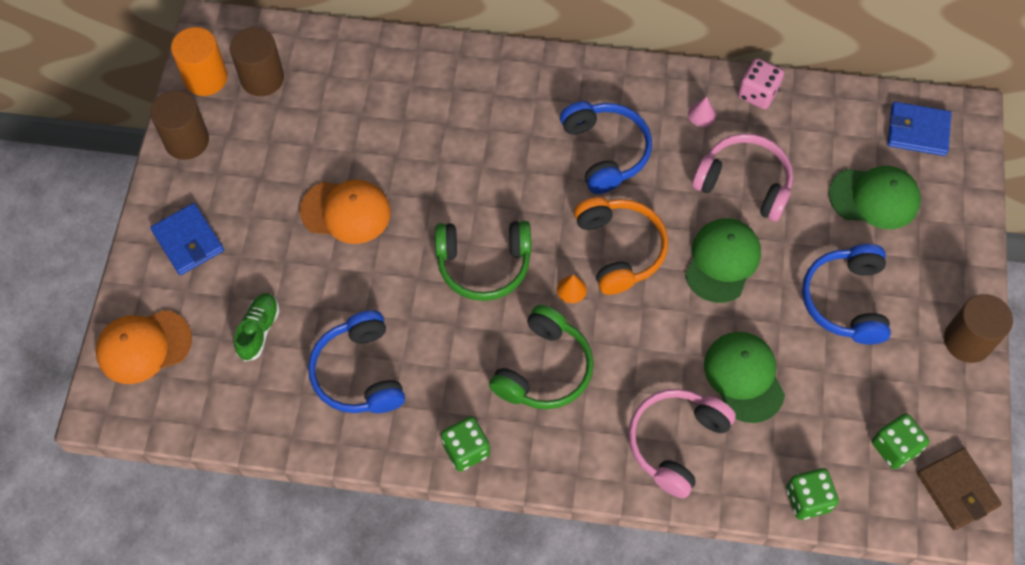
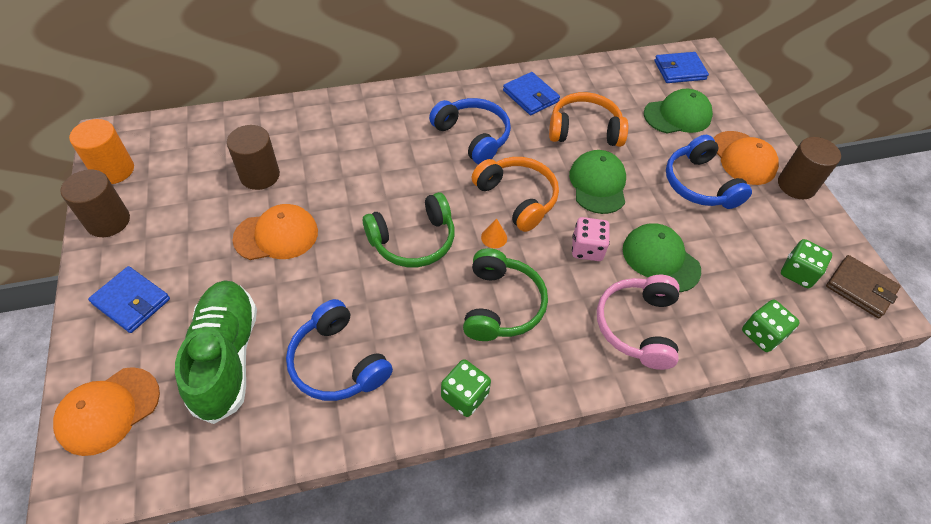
camera: 25 degrees left, 10 degrees down
(259, 330) = (226, 357): green shoe -> green shoe, size x2.02
(262, 78) = (166, 158): brown cylinder -> brown cylinder (260, 175)
(702, 114) = (530, 96): pink cone -> blue wallet
(744, 183) = (584, 130): pink headphones -> orange headphones
(757, 93) = (562, 74): pink dice -> pink dice (587, 249)
(922, 283) = (743, 158): none -> orange cap

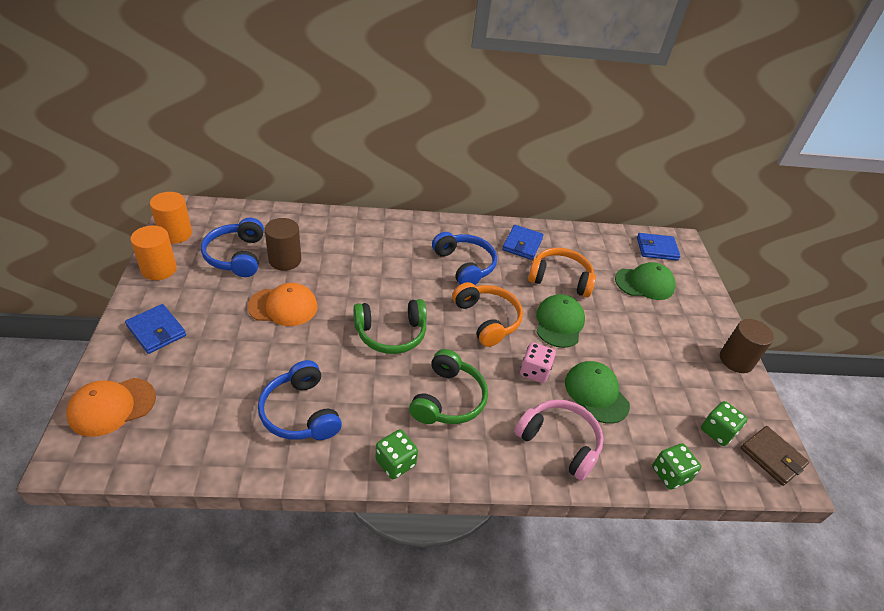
camera: 10 degrees right, 10 degrees down
(108, 221) = (159, 269): brown cylinder -> orange cylinder
(226, 357) = (214, 388): green shoe -> none
(494, 237) = (458, 345): orange cone -> none
(530, 96) = (522, 244): blue wallet -> blue wallet turned 45 degrees clockwise
(637, 326) = (560, 442): pink headphones -> pink headphones turned 105 degrees clockwise
(699, 184) = (648, 341): blue headphones -> blue headphones (236, 256)
(743, 158) = (693, 328): orange cap -> none

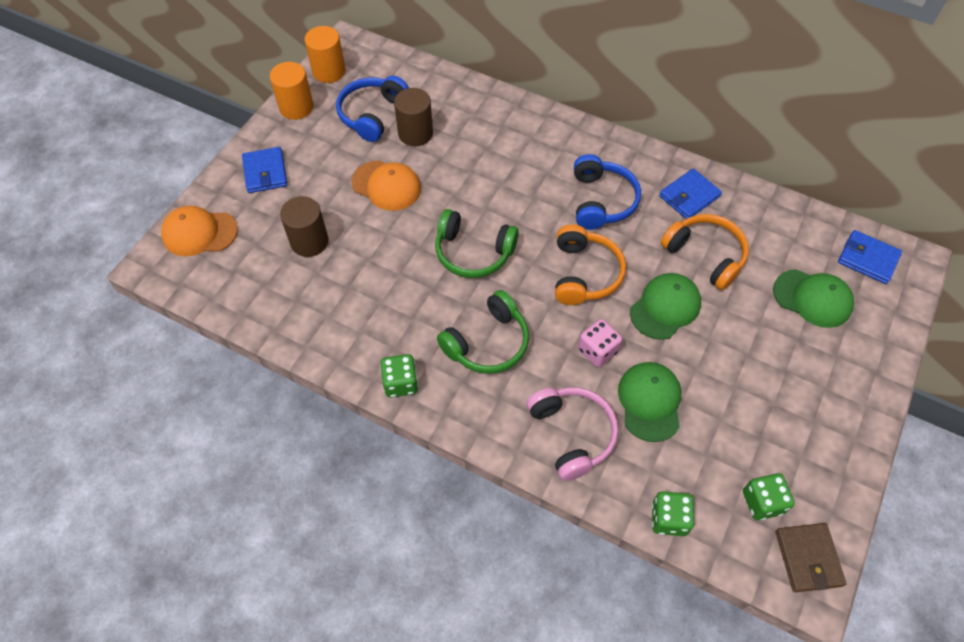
camera: 35 degrees right, 15 degrees up
(300, 412) = (344, 300): blue headphones -> none
(736, 360) = (858, 436): brown cylinder -> brown cylinder (309, 241)

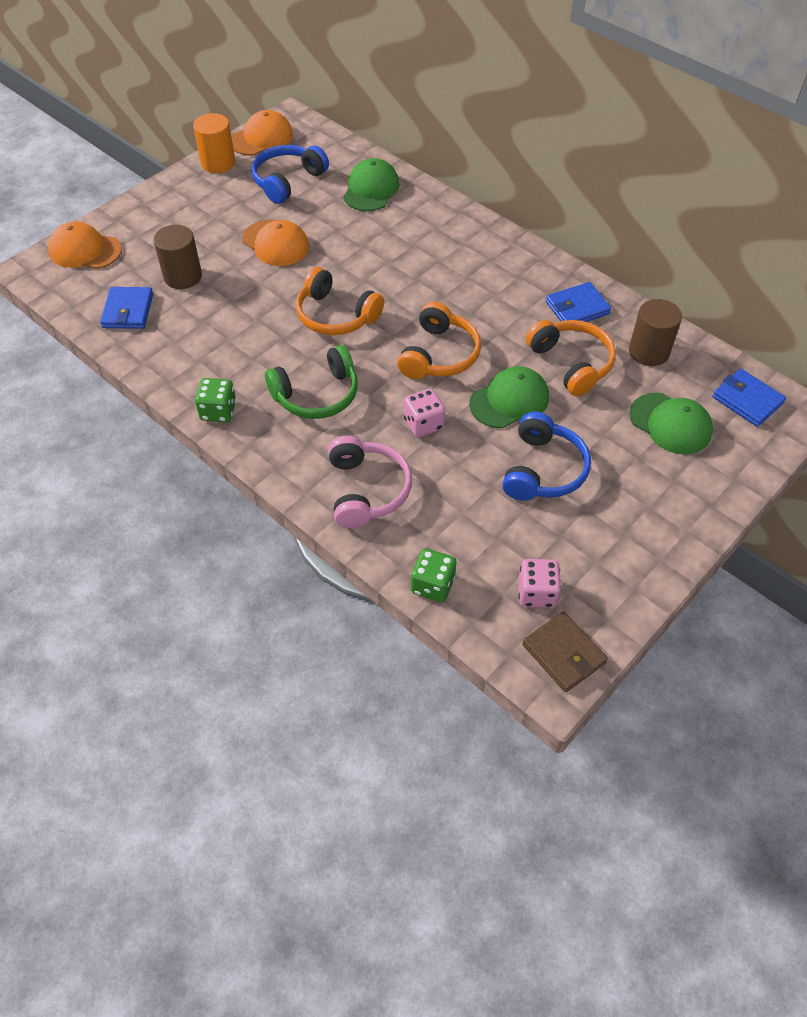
camera: 15 degrees right, 5 degrees down
(265, 172) = (166, 212): blue wallet -> blue wallet (128, 311)
(329, 71) = (261, 138): orange cylinder -> orange cap
(415, 133) = (322, 204): brown cylinder -> brown cylinder (649, 352)
(473, 252) = (335, 315): green headphones -> orange headphones
(602, 201) = (484, 295): blue headphones -> blue headphones (543, 470)
(650, 401) = (458, 479): green cap -> green cap (371, 189)
(762, 502) = (537, 593): green dice -> pink dice
(808, 558) = (563, 653): brown wallet -> brown wallet turned 45 degrees counterclockwise

